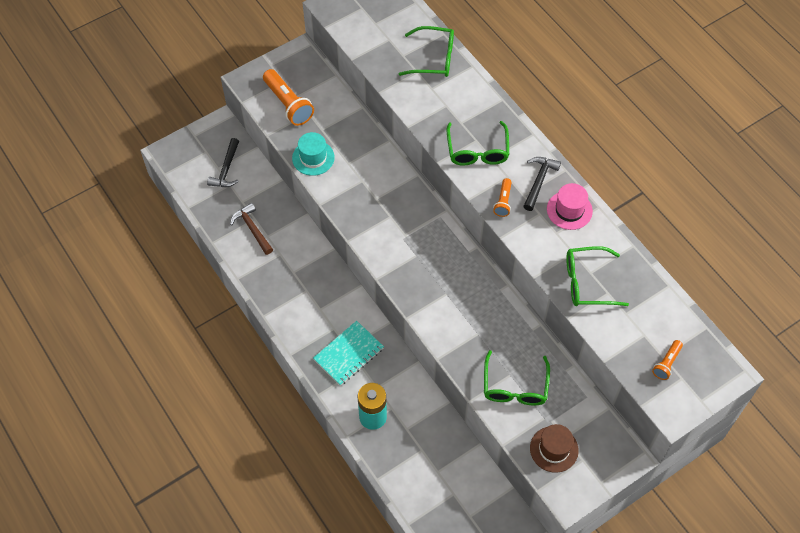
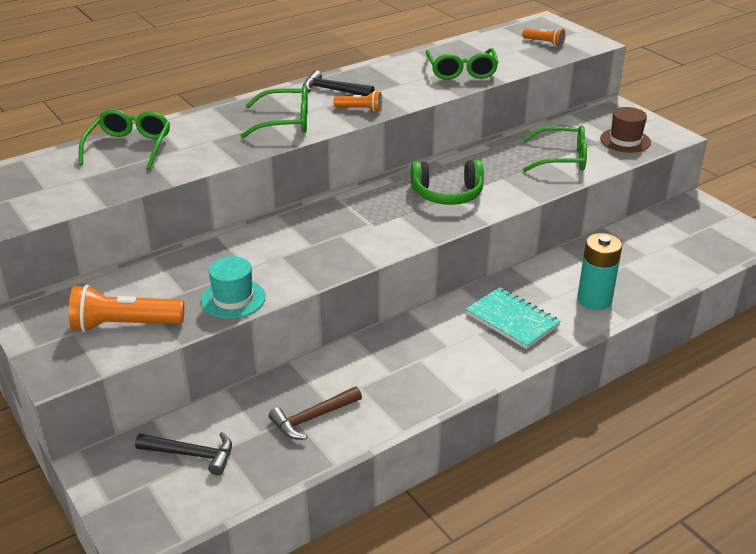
camera: 90 degrees left, 25 degrees down
(288, 104) = (124, 325): orange flashlight -> orange flashlight turned 150 degrees counterclockwise
(450, 290) = (447, 194): none -> green headphones
(569, 210) = (372, 77): pink hat -> none

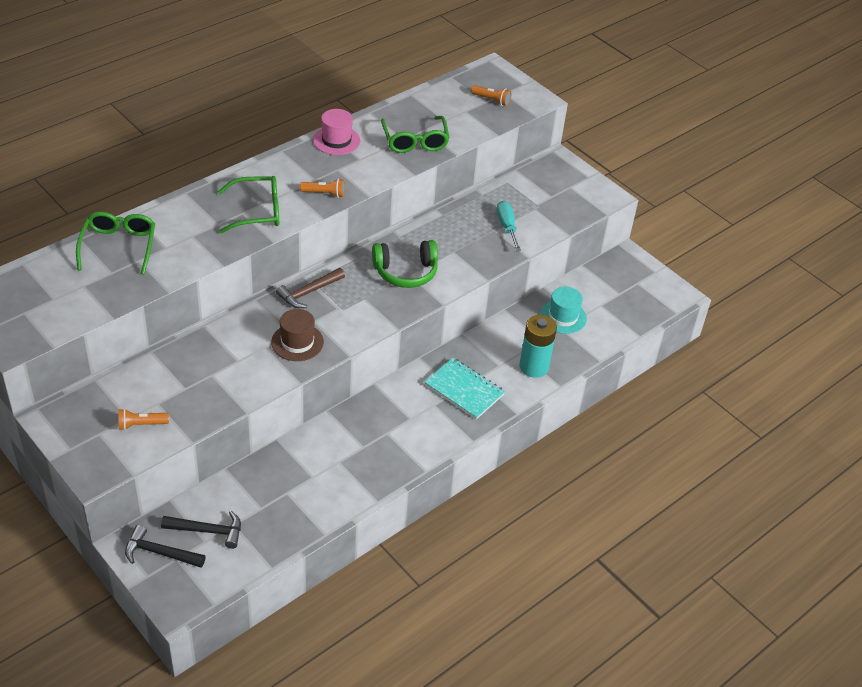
camera: 10 degrees left, 10 degrees up
(124, 325) = (141, 424): orange flashlight -> orange flashlight, size x0.54
(233, 298) = (229, 394): turquoise hat -> turquoise hat (563, 317)
(312, 418) = (302, 493): brown hammer -> brown hammer (308, 292)
(333, 90) = (296, 168): black hammer -> black hammer (159, 553)
(378, 70) = (336, 140): none -> pink hat
(561, 158) = (507, 227): green glasses -> turquoise screwdriver
(625, 140) = (564, 203): brown hat -> brown hat (297, 342)

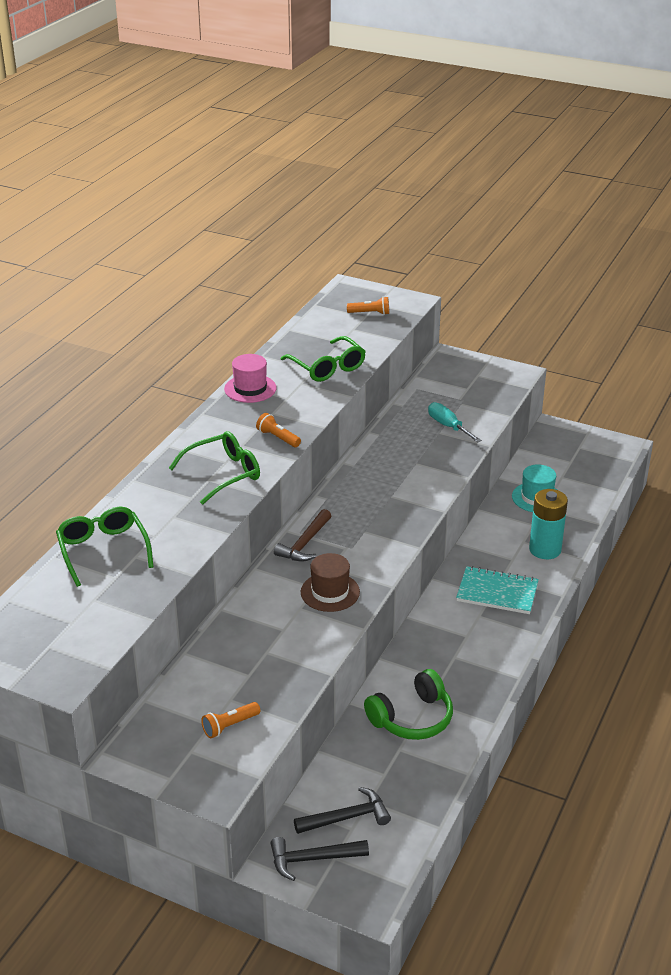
camera: 20 degrees left, 10 degrees down
(324, 193) = (278, 438): orange flashlight -> orange flashlight turned 120 degrees counterclockwise
(405, 272) = (385, 495): green headphones -> green headphones (412, 718)

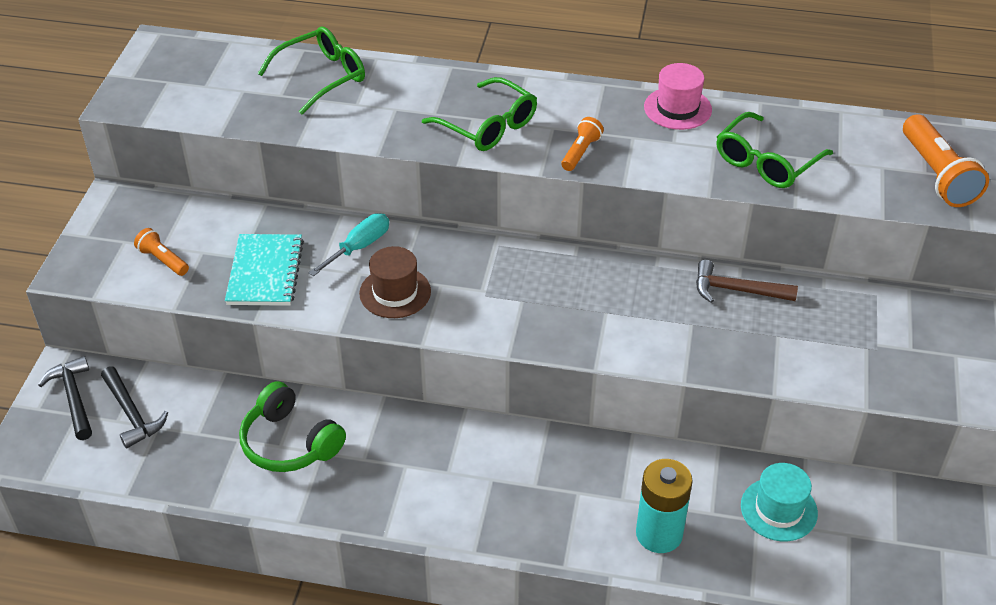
camera: 75 degrees right, 10 degrees up
(305, 544) = (477, 254): brown hammer -> brown hammer (736, 290)
(370, 313) = (937, 175): orange flashlight -> orange flashlight, size x1.85
(448, 426) = (798, 343): turquoise screwdriver -> turquoise screwdriver (359, 247)
(497, 592) = (544, 491): turquoise notebook -> turquoise notebook (265, 272)

